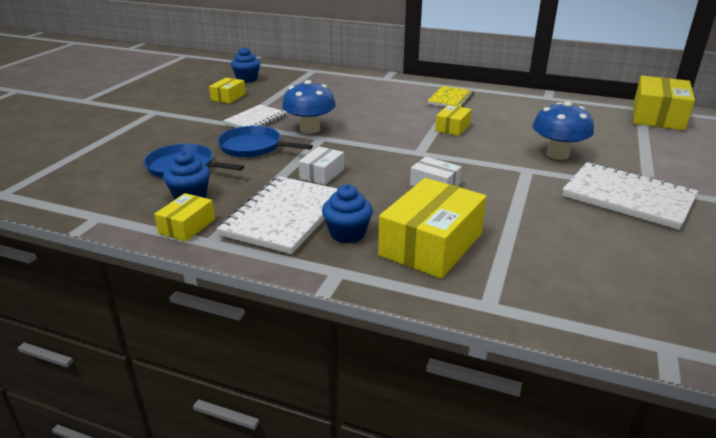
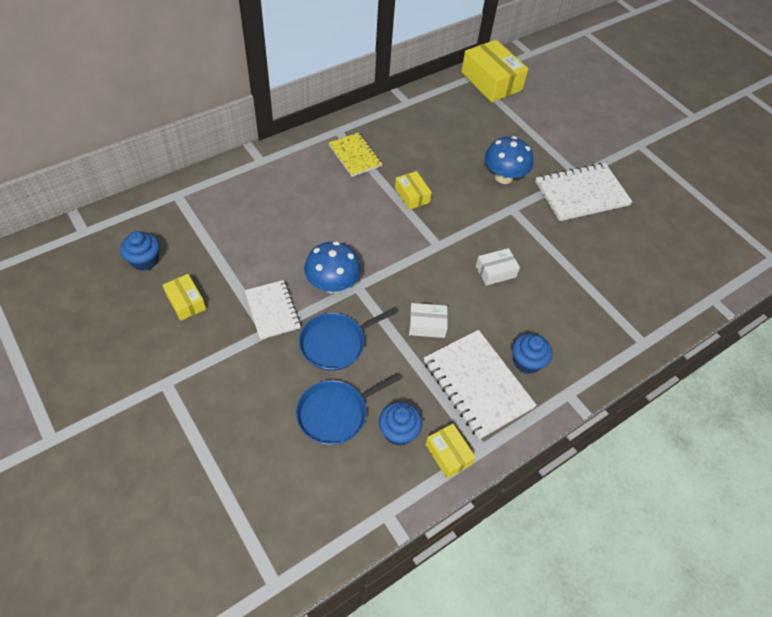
camera: 60 degrees left, 25 degrees up
(322, 174) = (427, 325): white box -> white box turned 60 degrees counterclockwise
(431, 244) = (569, 326): yellow box -> none

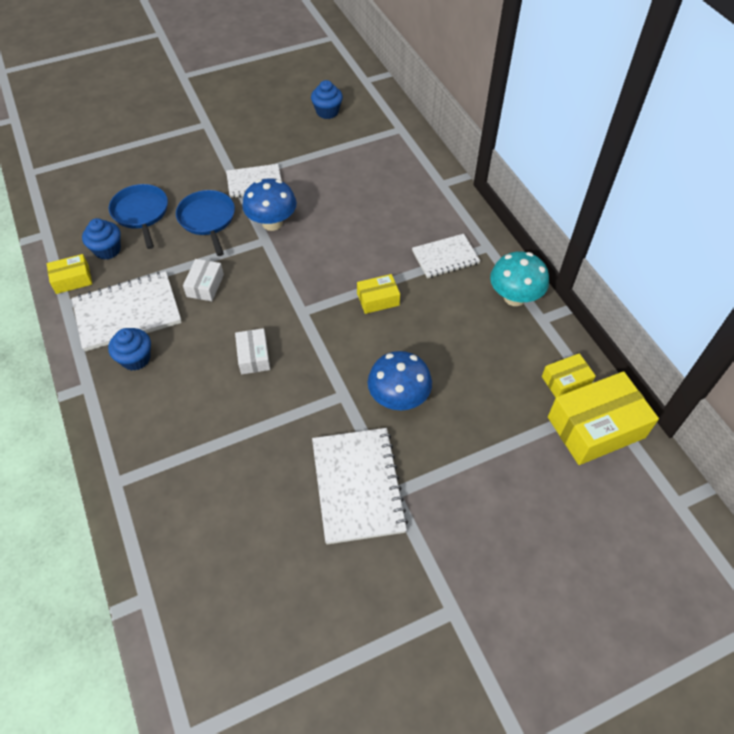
camera: 105 degrees right, 0 degrees up
(186, 302) = (278, 134): yellow box -> yellow box (565, 381)
(355, 156) = (445, 257): yellow notebook -> white notebook
(389, 116) = (514, 297): none -> turquoise mushroom

